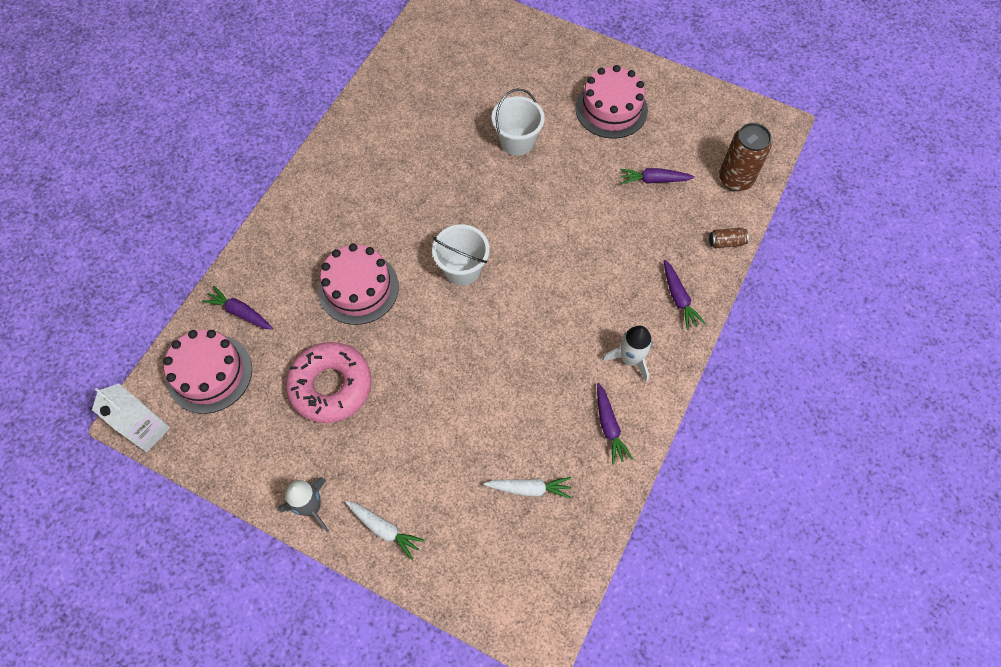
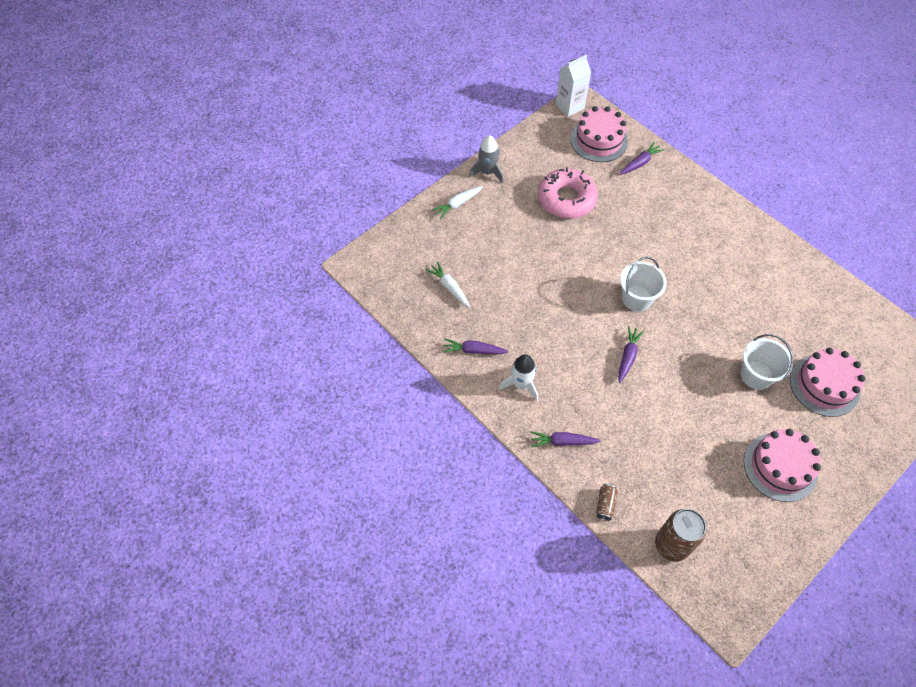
camera: 110 degrees right, 5 degrees down
(358, 288) = (639, 231): pink cake -> pink cake (824, 385)
(529, 488) = (449, 287): white carrot -> white carrot turned 120 degrees clockwise
(654, 180) = (688, 471): purple carrot -> purple carrot (628, 356)

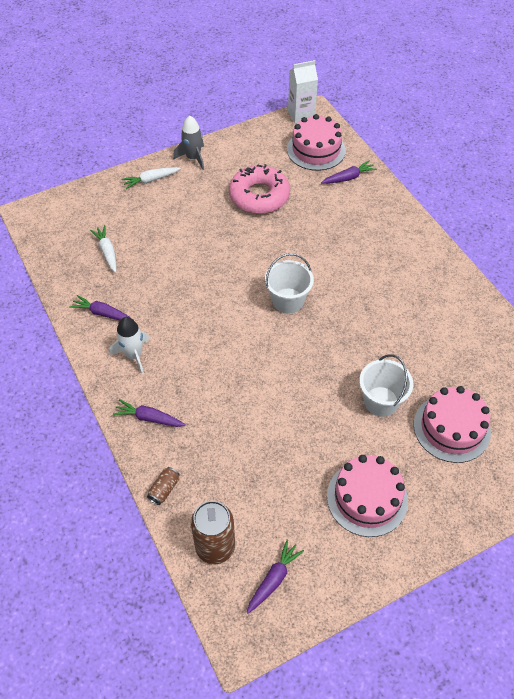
camera: 15 degrees right, 5 degrees down
(628, 356) = (253, 353): purple carrot -> purple carrot (274, 579)

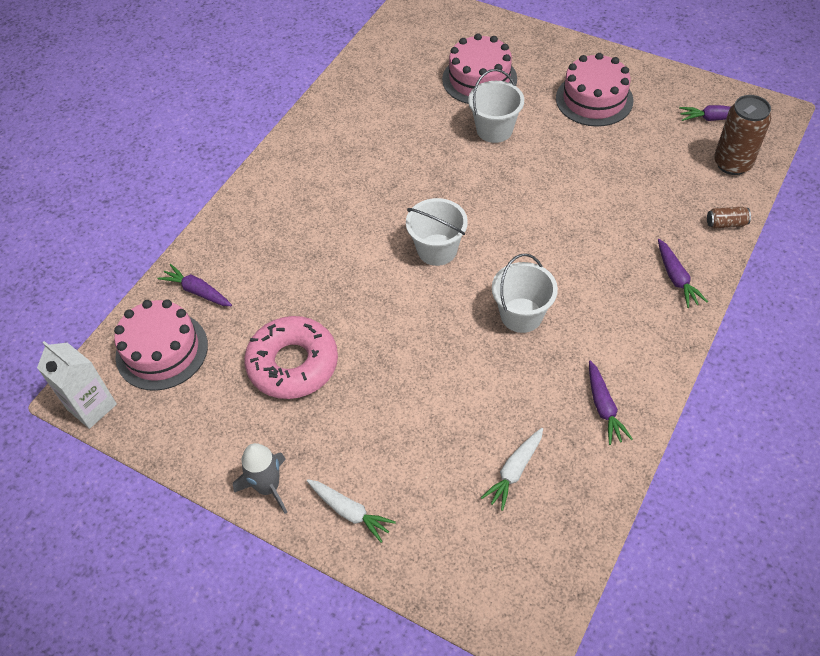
camera: 120 degrees left, 0 degrees up
(133, 355) = (625, 339): white rocket -> none
(199, 314) = (521, 315): none -> white bucket

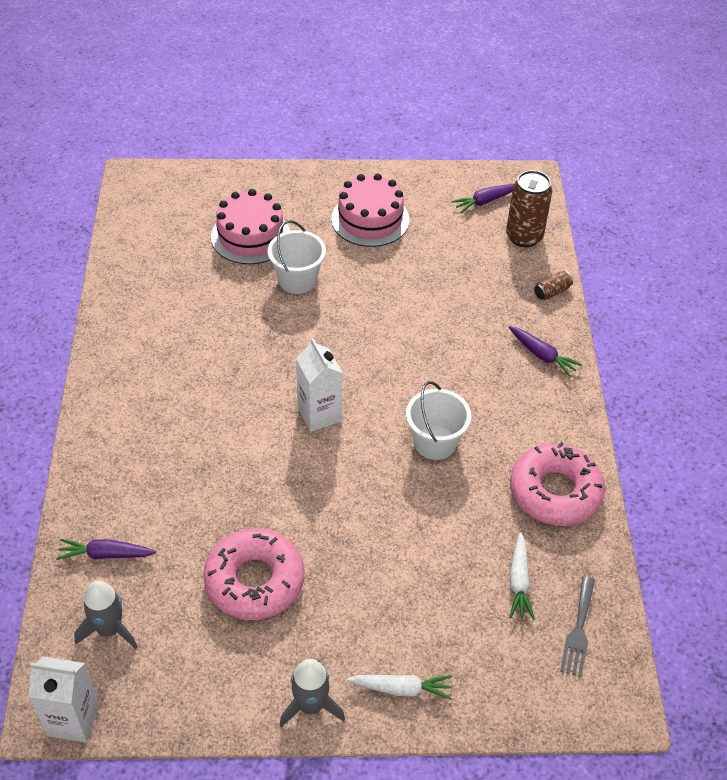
camera: 35 degrees left, 5 degrees down
(162, 350) = (109, 629): pink cake -> grey rocket
(437, 250) = (319, 414): white bucket -> white carton
(540, 541) = (578, 630): none -> grey fork
(603, 407) = (555, 492): purple carrot -> pink donut

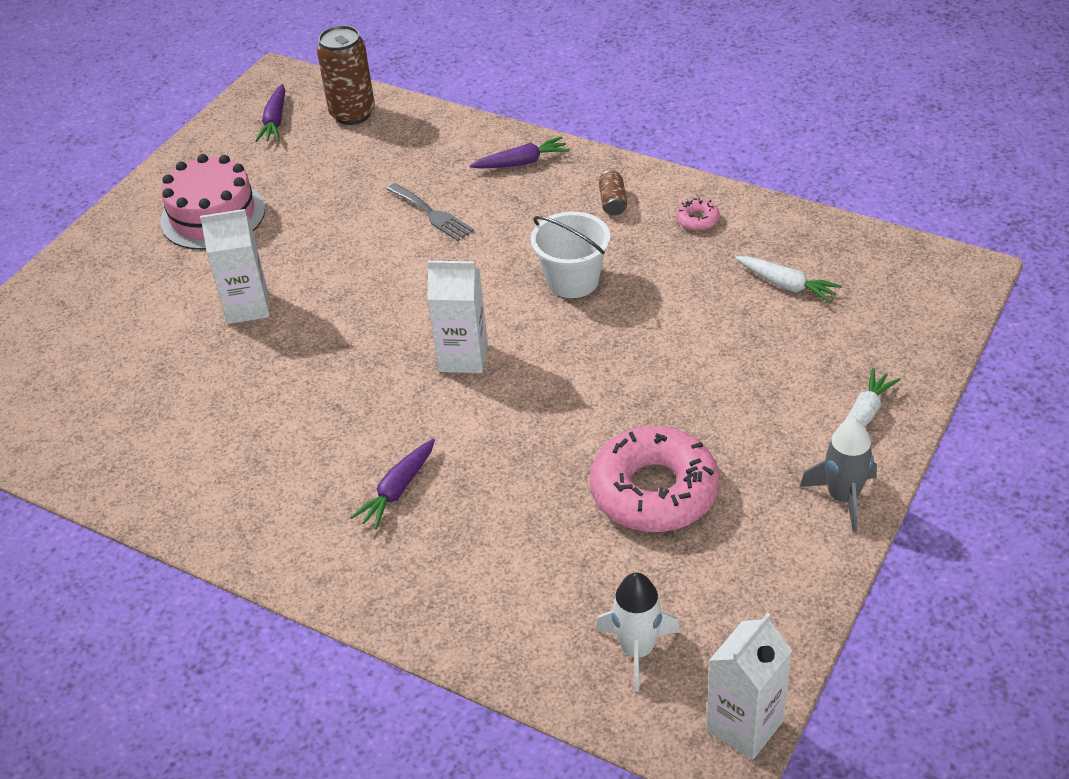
camera: 55 degrees left, 5 degrees down
(106, 554) = (524, 620): purple carrot -> purple carrot (397, 490)
(109, 629) = (637, 650): grey rocket -> white rocket
(250, 236) = (137, 323): pink cake -> none
(297, 280) = (247, 307): white bucket -> white carton
(552, 292) = (444, 124): brown can -> brown can (613, 202)
(555, 492) = (697, 220): pink donut -> pink donut, size x0.41
(578, 630) = (866, 266): grey fork -> grey fork (432, 214)

